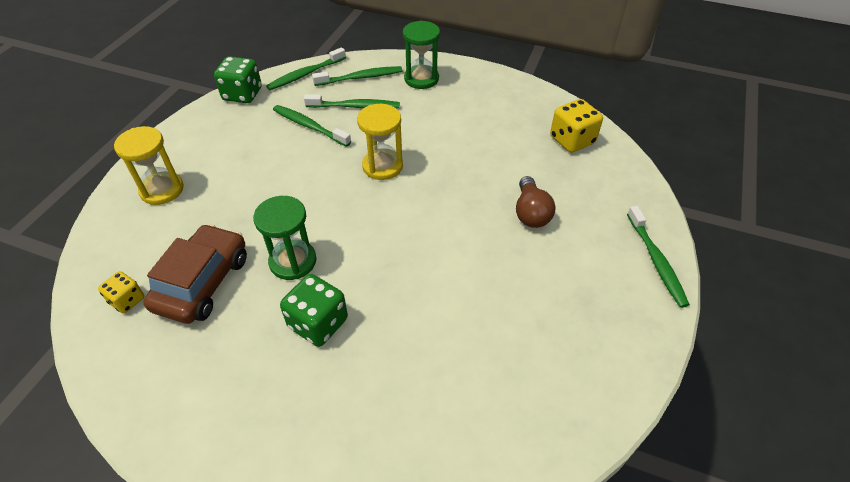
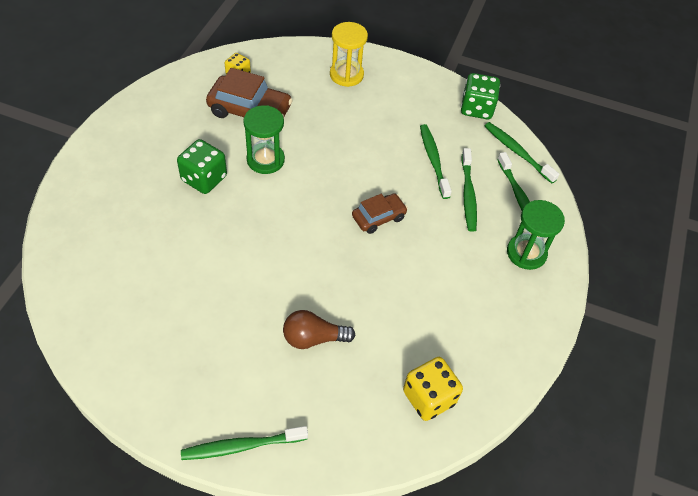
camera: 85 degrees right, 5 degrees up
(309, 126) = (433, 160): green toothbrush -> green toothbrush turned 45 degrees counterclockwise
(382, 166) = (378, 217): yellow hourglass -> brown car

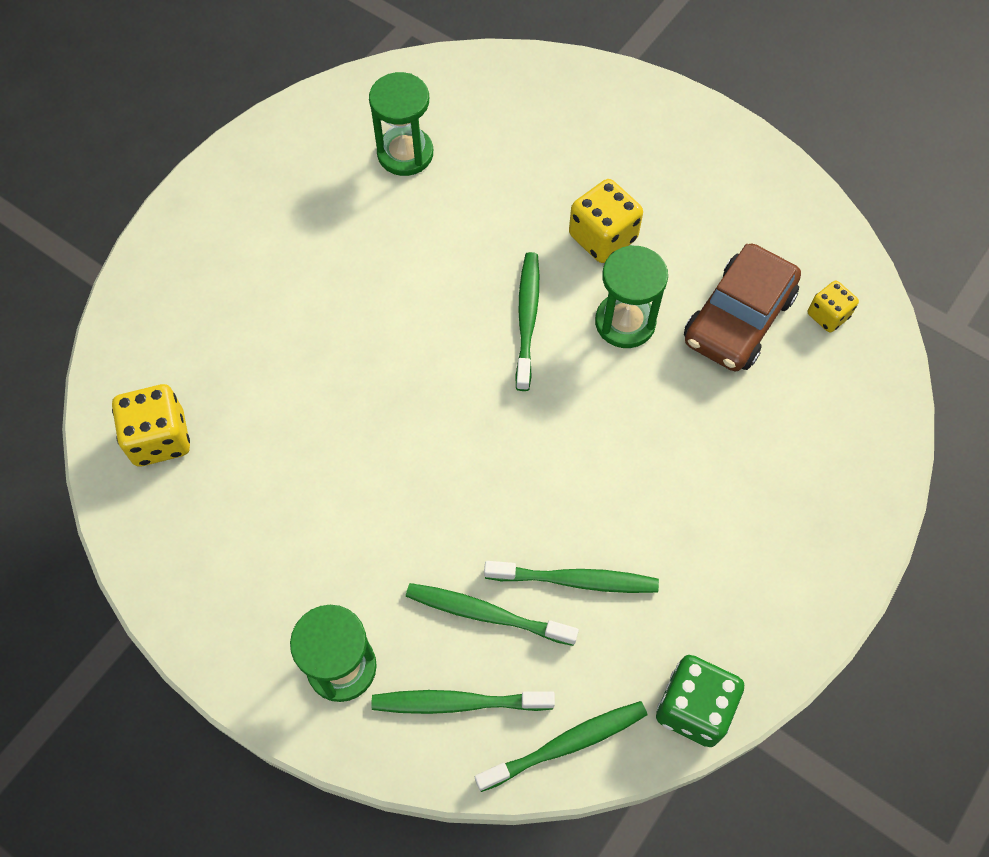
camera: 110 degrees right, 10 degrees up
(149, 304) = (405, 153): none -> green hourglass
(204, 178) = (602, 237): green dice -> yellow dice
(242, 446) = (183, 221): green toothbrush -> green toothbrush (527, 319)
(313, 338) = (295, 322): brown light bulb -> none
(346, 75) = (813, 489): yellow hourglass -> none
(378, 217) = (473, 456): brown car -> none

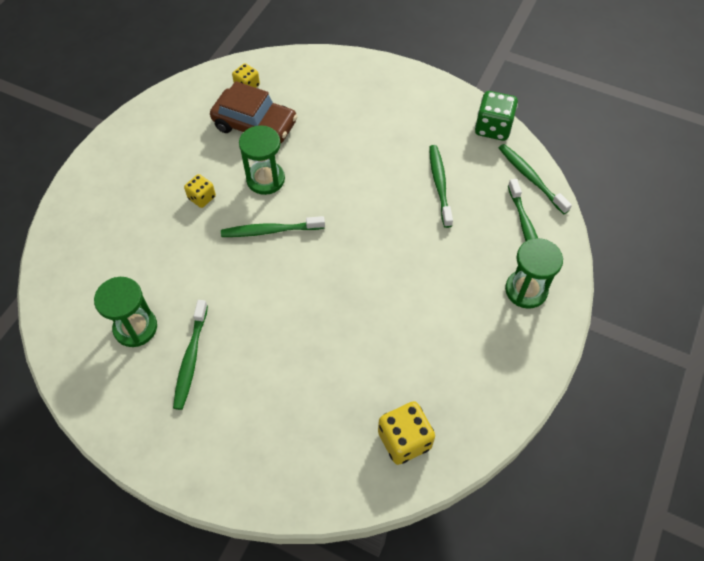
camera: 100 degrees left, 5 degrees down
(486, 614) = (472, 223): green toothbrush -> green toothbrush (191, 359)
(602, 237) = (202, 198): yellow dice -> yellow dice, size x0.61

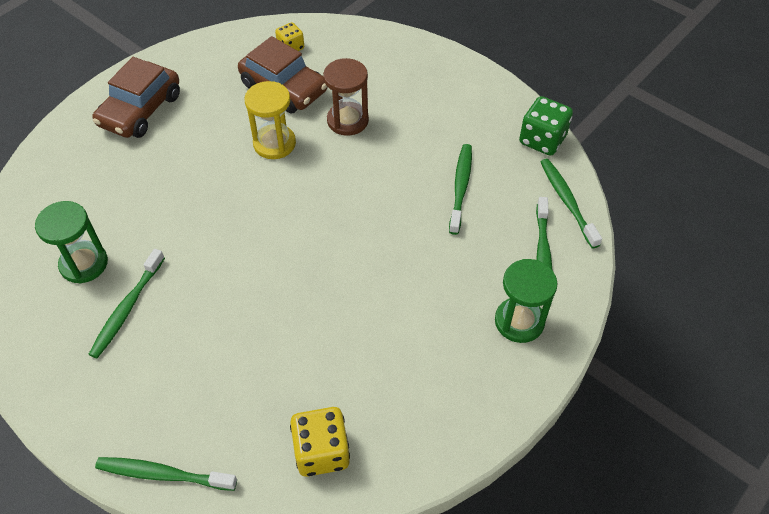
camera: 15 degrees right, 5 degrees down
(131, 173) = (140, 110): none -> brown car
(202, 198) = (202, 148): yellow dice -> none
(265, 179) = (274, 144): green hourglass -> yellow hourglass
(270, 231) = (260, 197): green toothbrush -> green toothbrush (163, 474)
(322, 144) = (347, 120): none -> brown hourglass

